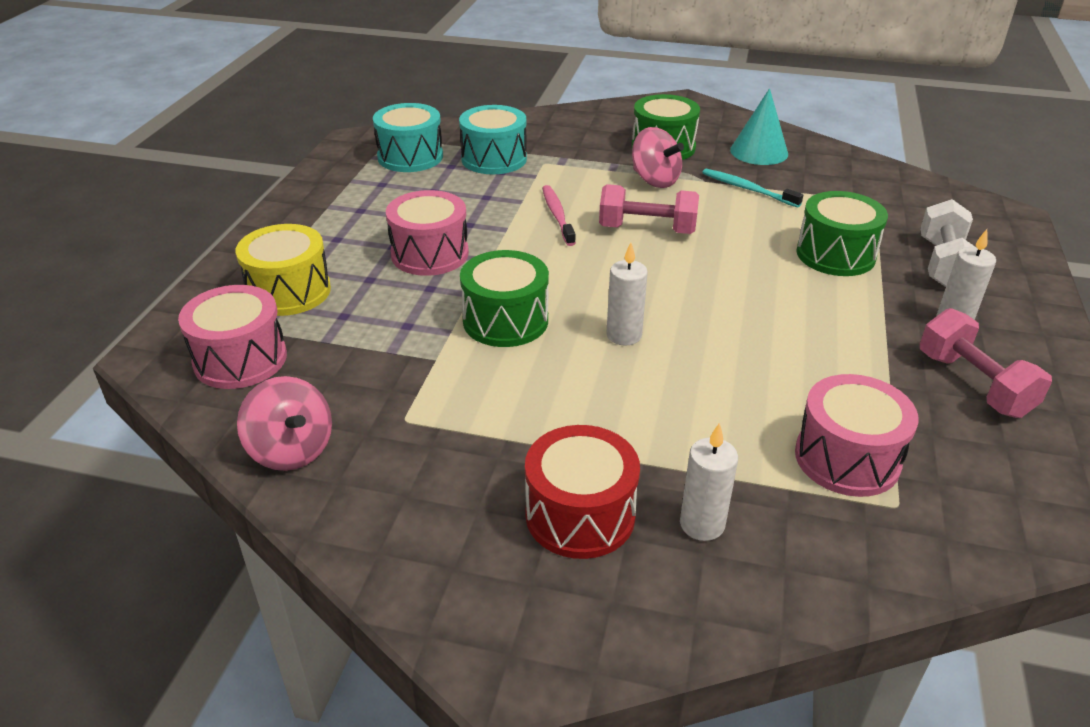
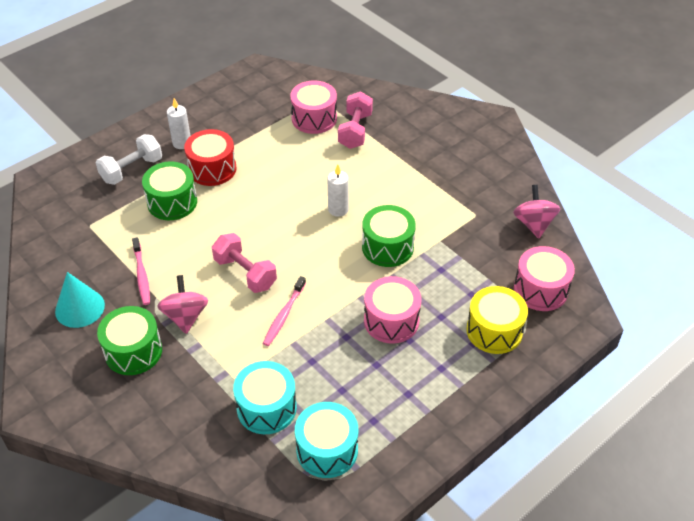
camera: 145 degrees left, 10 degrees up
(580, 515) = (433, 146): red drum -> red drum (212, 169)
(702, 524) = (393, 124): white candle -> none
(748, 189) = (141, 275): turquoise toothbrush -> pink toothbrush
(973, 384) = (223, 118): pink dumbbell -> pink dumbbell (355, 131)

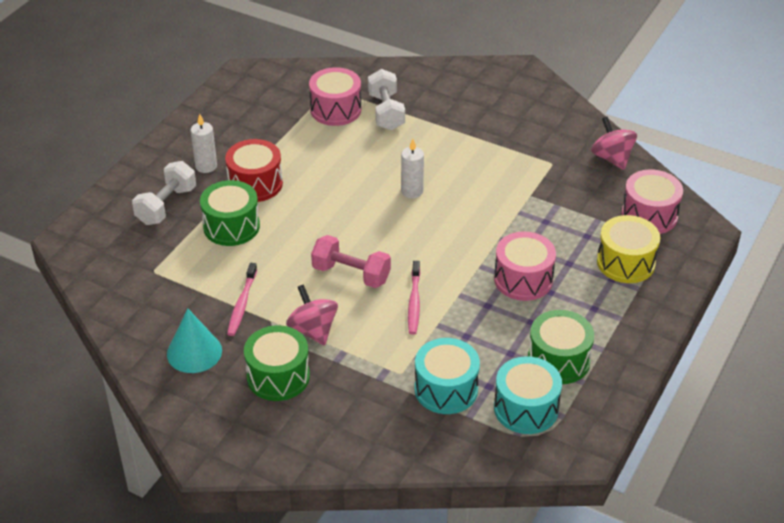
camera: 20 degrees left, 5 degrees down
(141, 275) = (242, 304): pink toothbrush -> pink toothbrush turned 45 degrees clockwise
(355, 131) = (386, 112): pink dumbbell -> white dumbbell
(387, 247) = (482, 214): green drum -> green drum (558, 360)

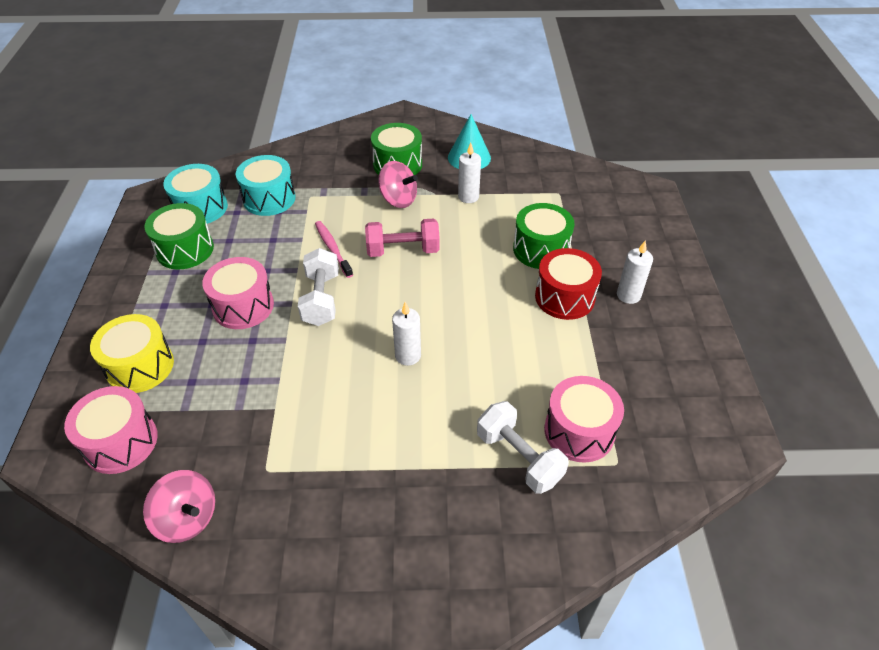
camera: 150 degrees right, 5 degrees up
(166, 205) = (614, 244): white dumbbell -> white dumbbell (321, 299)
(242, 304) = (468, 197): pink toothbrush -> white candle

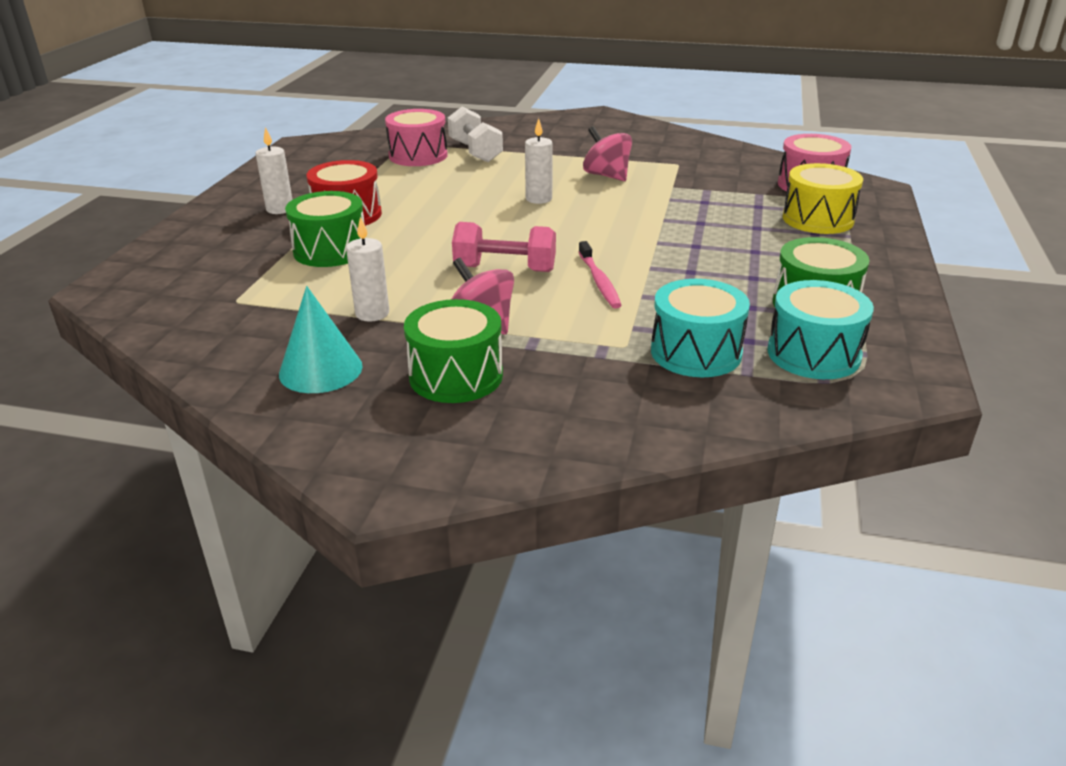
camera: 165 degrees left, 15 degrees down
(187, 518) = (736, 154): pink spinning top -> pink spinning top (607, 176)
(243, 306) = (716, 246): pink drum -> none
(321, 299) = (621, 241): white dumbbell -> none

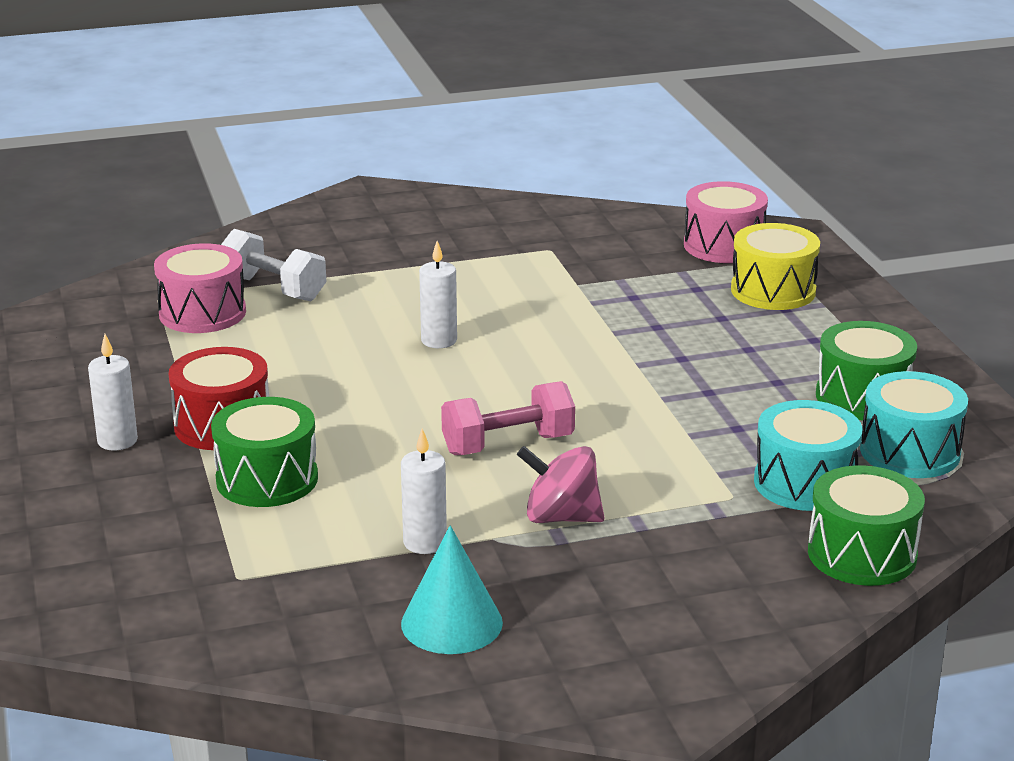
camera: 30 degrees left, 5 degrees down
(456, 376) = (602, 582): green drum -> green drum (862, 554)
(599, 281) = (627, 430): pink toothbrush -> none
(607, 176) = (483, 287): pink spinning top -> none

